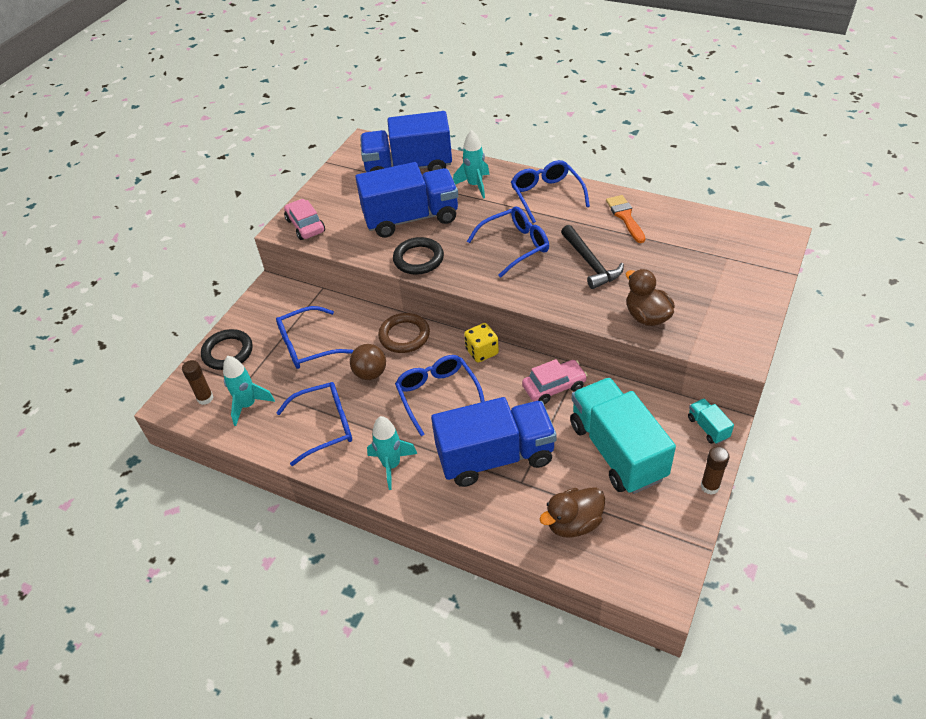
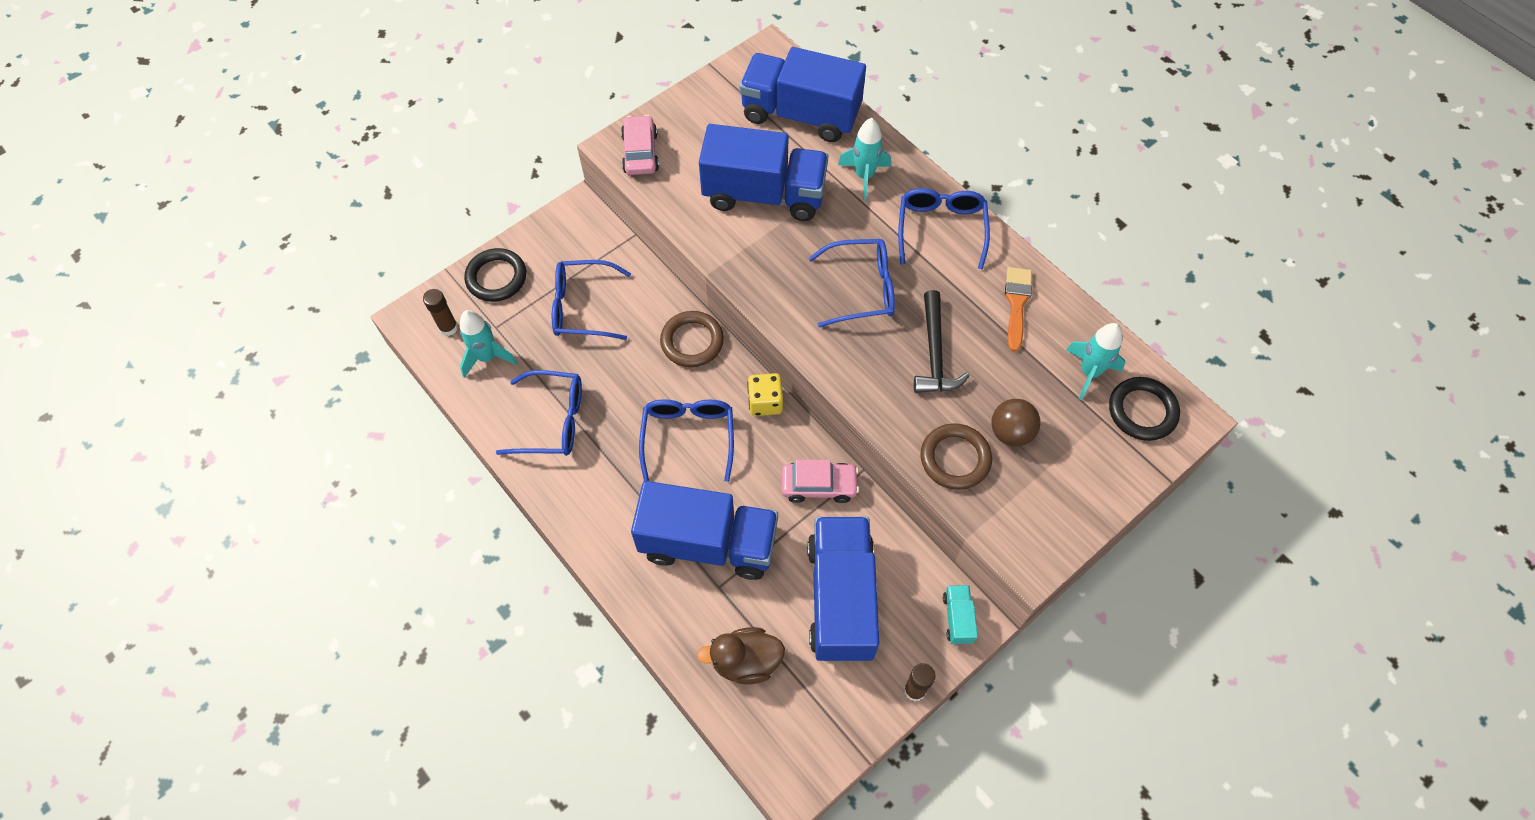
camera: 20 degrees right, 15 degrees up
(370, 373) = (631, 375): brown ball -> brown ball (1011, 432)
(391, 465) = (597, 502): turquoise rocket -> turquoise rocket (1089, 372)
(418, 259) = (742, 258): black ring -> black ring (1142, 411)
(617, 451) = (841, 598): turquoise truck -> blue truck
(647, 316) = (955, 459): brown duck -> brown ring

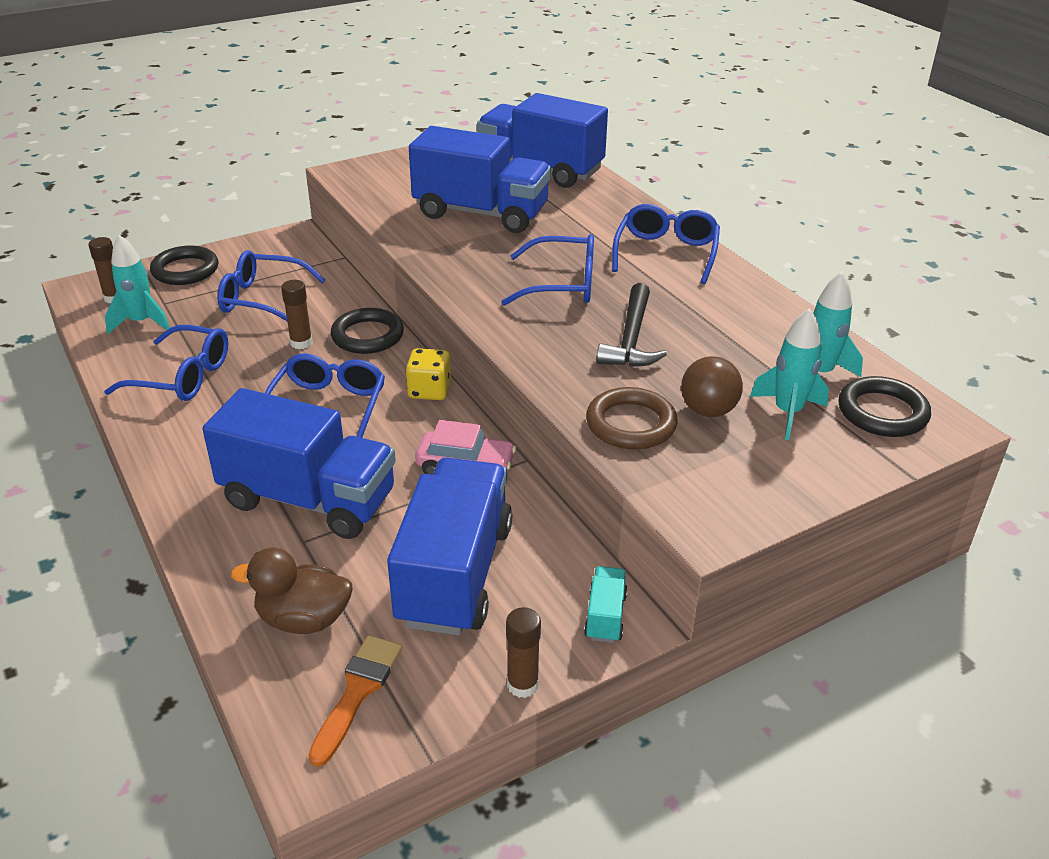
camera: 10 degrees right, 25 degrees down
(638, 360) = (301, 343): none -> brown glue stick
(640, 152) = (366, 177): pink car -> none
(692, 341) = (367, 336): brown ring -> black ring
(864, 176) = (593, 212): turquoise rocket -> turquoise rocket (787, 413)
(1016, 304) = (740, 313): orange brush -> orange brush (357, 692)

